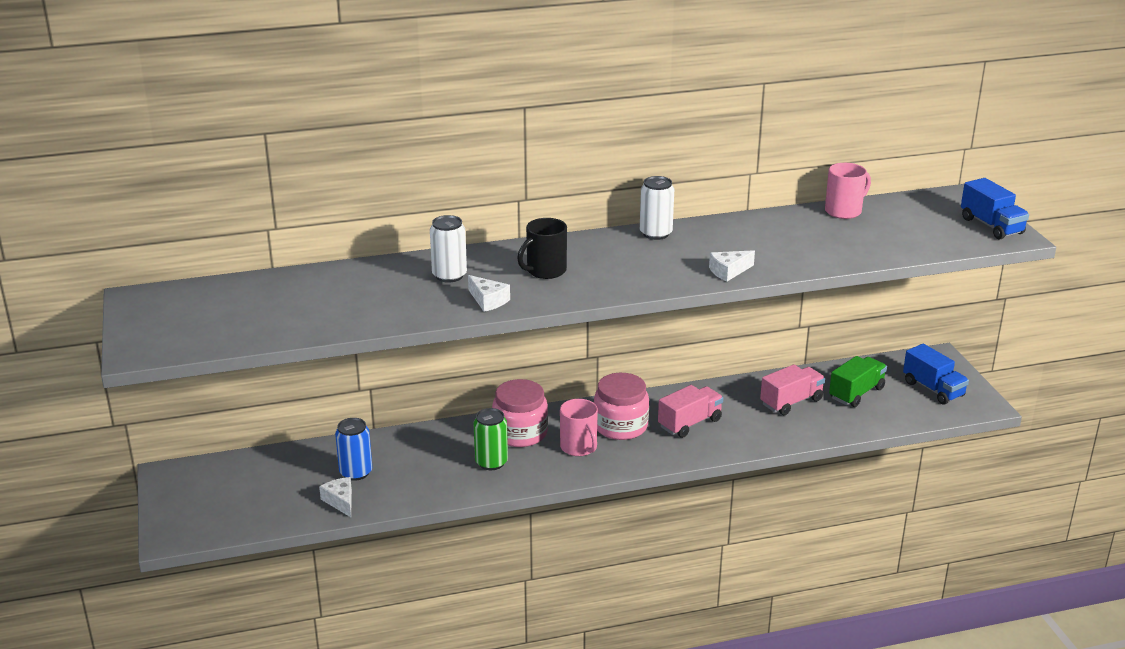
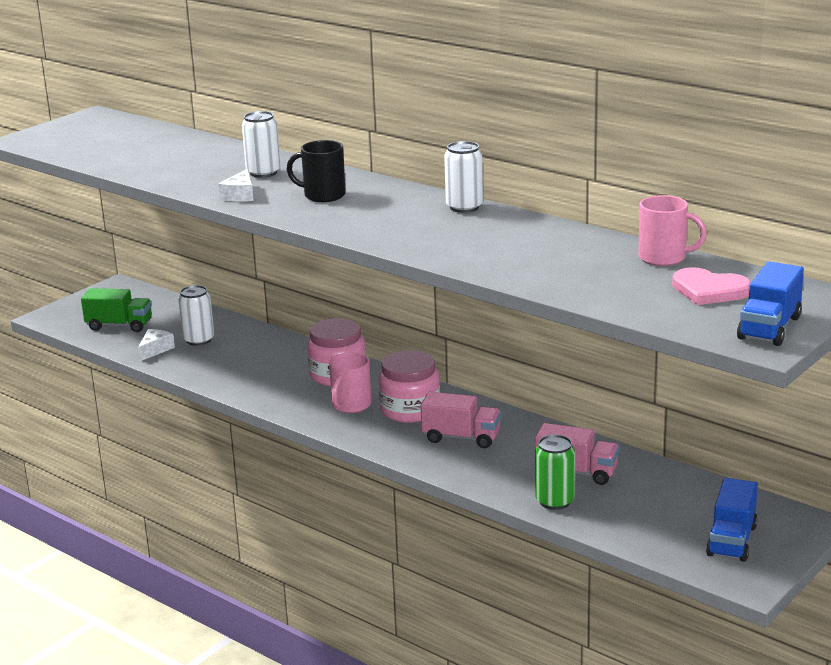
camera: 55 degrees right, 5 degrees down
(356, 472) = (199, 340): blue can -> white can
(491, 462) = (279, 380): green can -> green can (554, 501)
(728, 271) = (436, 251): white cheese -> none
(856, 393) = (650, 500): green truck -> green truck (119, 325)
(914, 219) = (709, 290): none -> pink heart

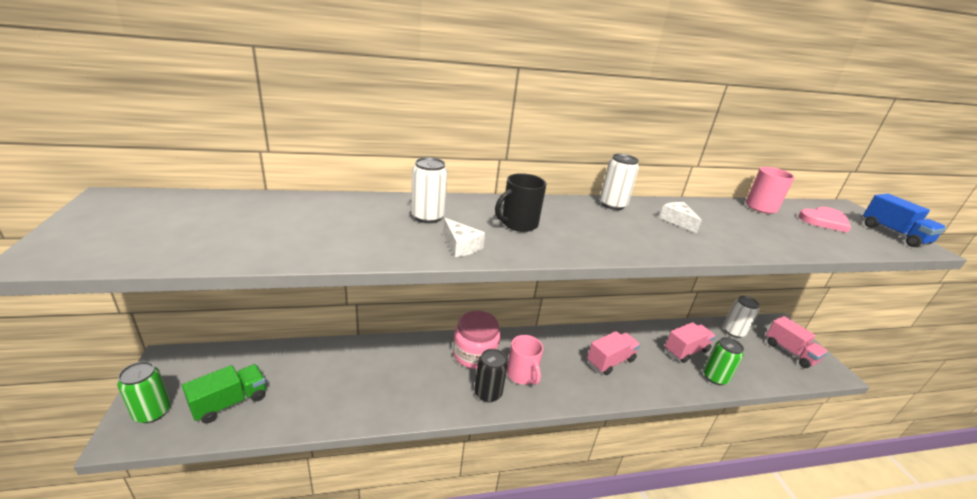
camera: 55 degrees left, 5 degrees up
(74, 311) = (152, 412): none -> green can
(155, 350) = (305, 410): white cheese -> white cheese (677, 221)
(199, 340) = (329, 378): white can -> white can (733, 332)
(297, 401) = (488, 393): none -> black can
(410, 410) = (555, 357): pink jar -> none
(731, 540) = (790, 352): blue truck -> pink truck

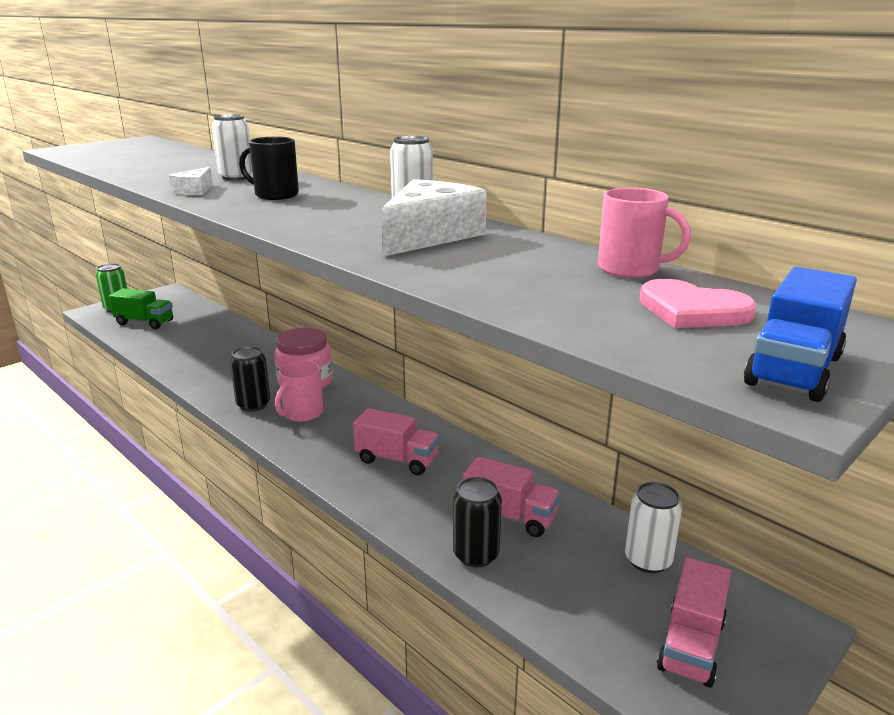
camera: 60 degrees right, 5 degrees down
(677, 221) = (429, 236): white cheese -> white cheese, size x2.01
(715, 377) = (476, 554): green can -> black can

